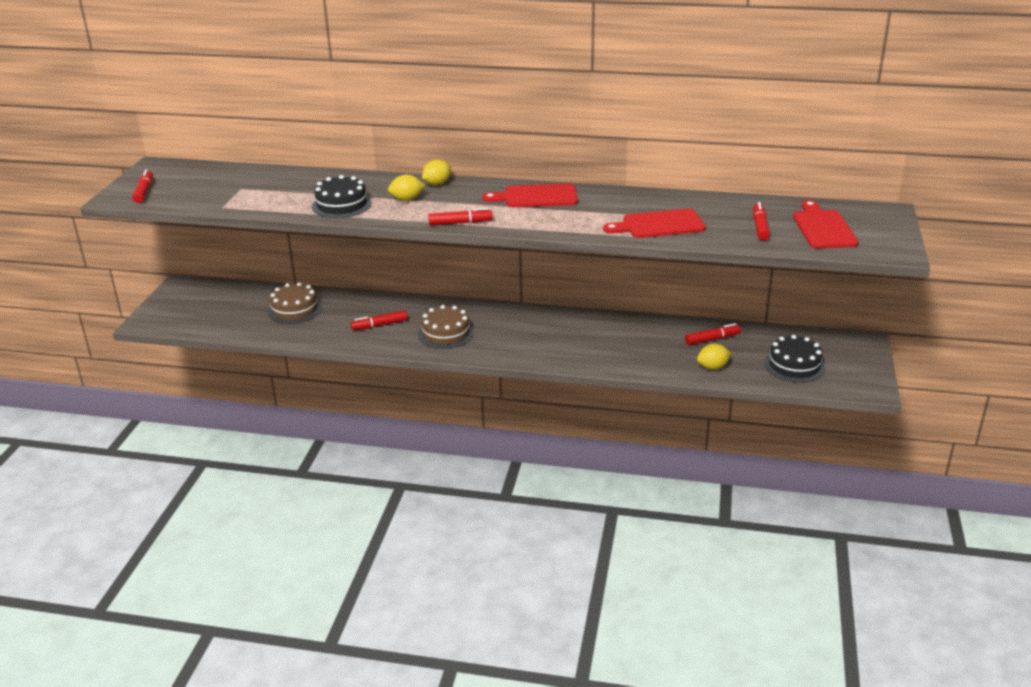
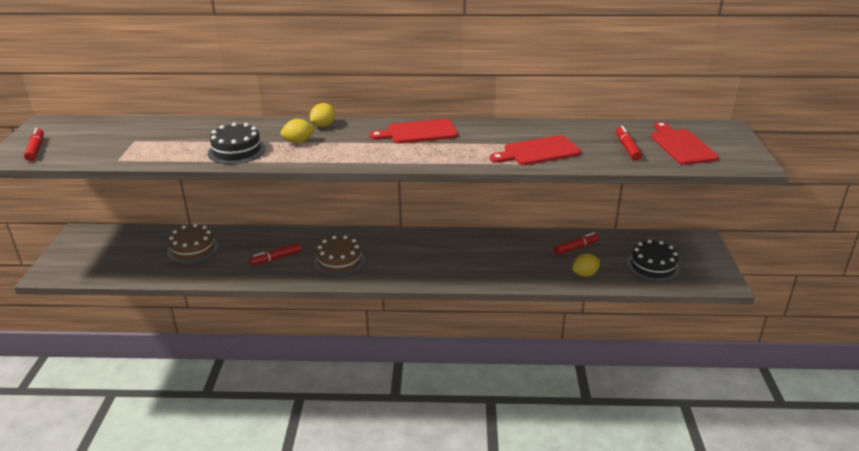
camera: 10 degrees left, 0 degrees up
(460, 223) = (355, 161): red marker -> none

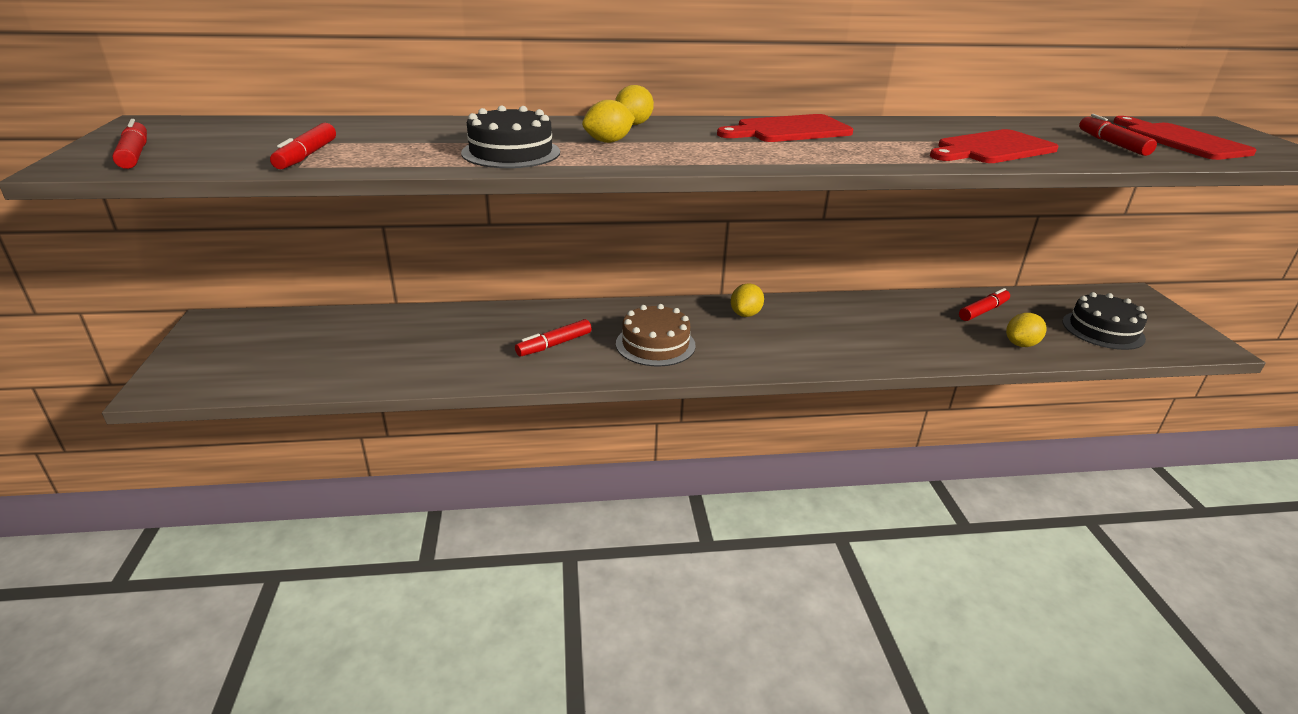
camera: 10 degrees left, 0 degrees up
(124, 152) = (307, 156): none -> red marker
(193, 249) = (413, 338): brown cake -> none
(409, 242) = (745, 314): none -> yellow lemon

